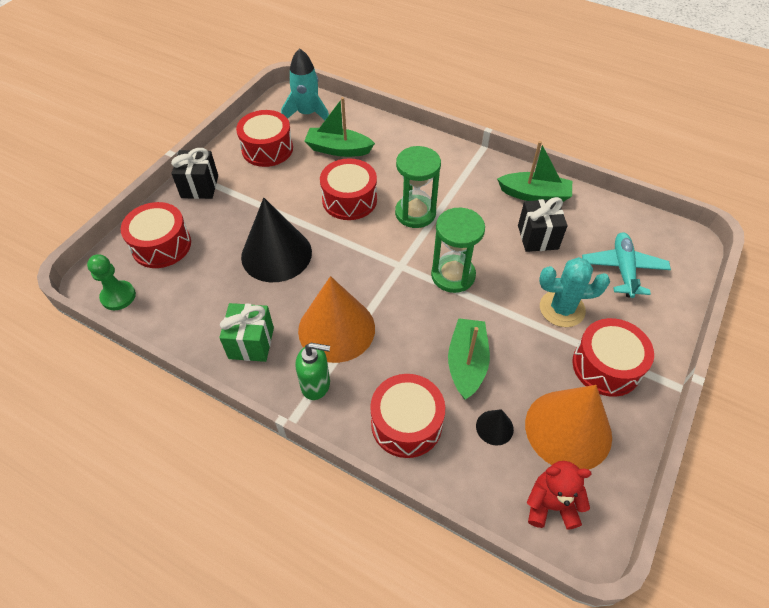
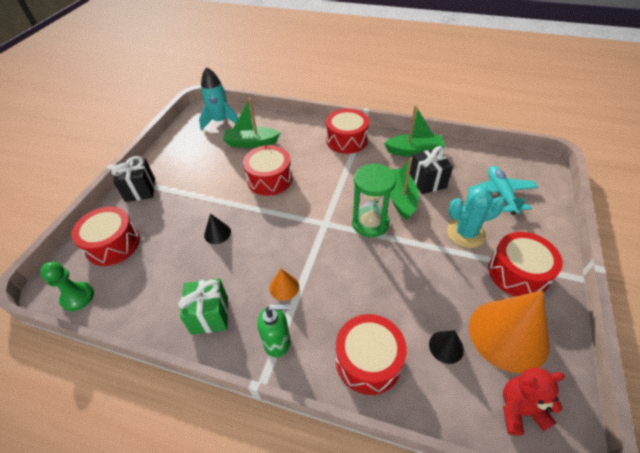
camera: 10 degrees left, 5 degrees down
(267, 149) = (193, 152): red drum -> red drum (346, 140)
(276, 254) = (217, 233): black cone -> black cone, size x0.44
(336, 329) = (284, 287): orange cone -> orange cone, size x0.44
(415, 213) = (325, 180): green hourglass -> none
(467, 363) = (404, 294): green boat -> green boat (400, 198)

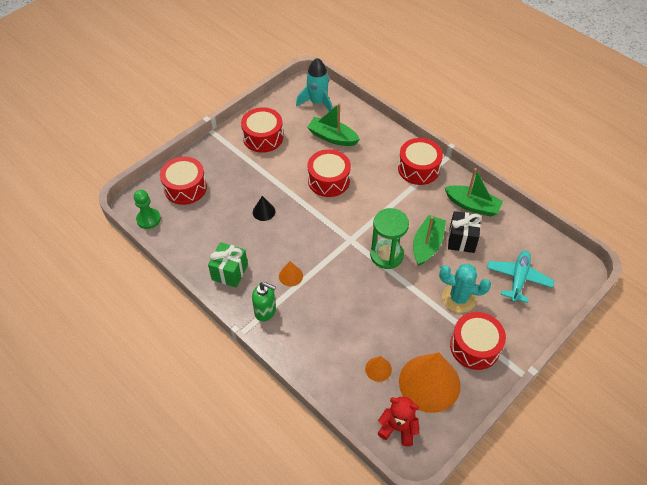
camera: 25 degrees right, 5 degrees up
(140, 190) = (222, 147): black gift -> none
(368, 360) = (318, 352): red drum -> red drum (263, 137)
(446, 347) = (378, 369): black cone -> orange cone

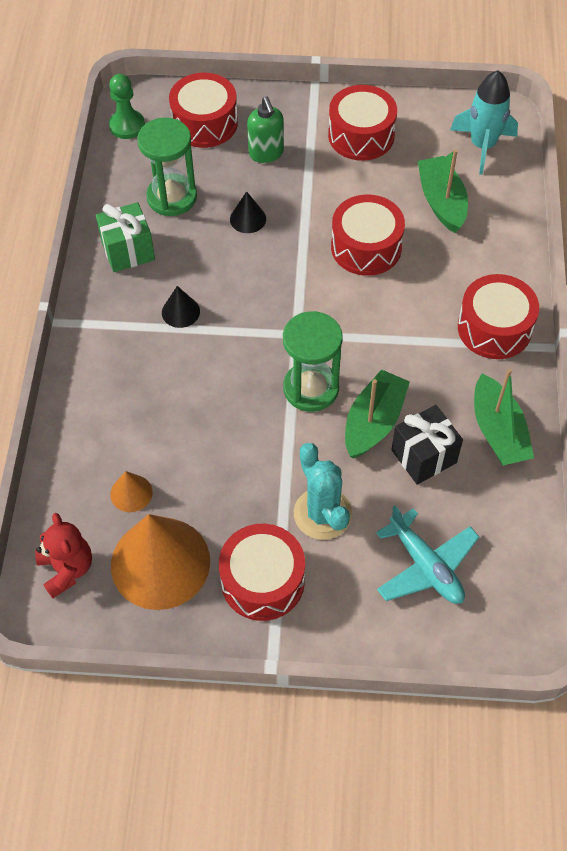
camera: 50 degrees right, 5 degrees up
(216, 232) = (172, 197): none -> green hourglass
(265, 311) = (107, 323): green soap dispenser -> green soap dispenser (266, 153)
(290, 276) = (180, 312): orange cone -> black cone
(427, 245) = (374, 422): green boat -> green boat turned 45 degrees counterclockwise
(518, 279) = (425, 566): turquoise plane -> turquoise plane turned 75 degrees clockwise

